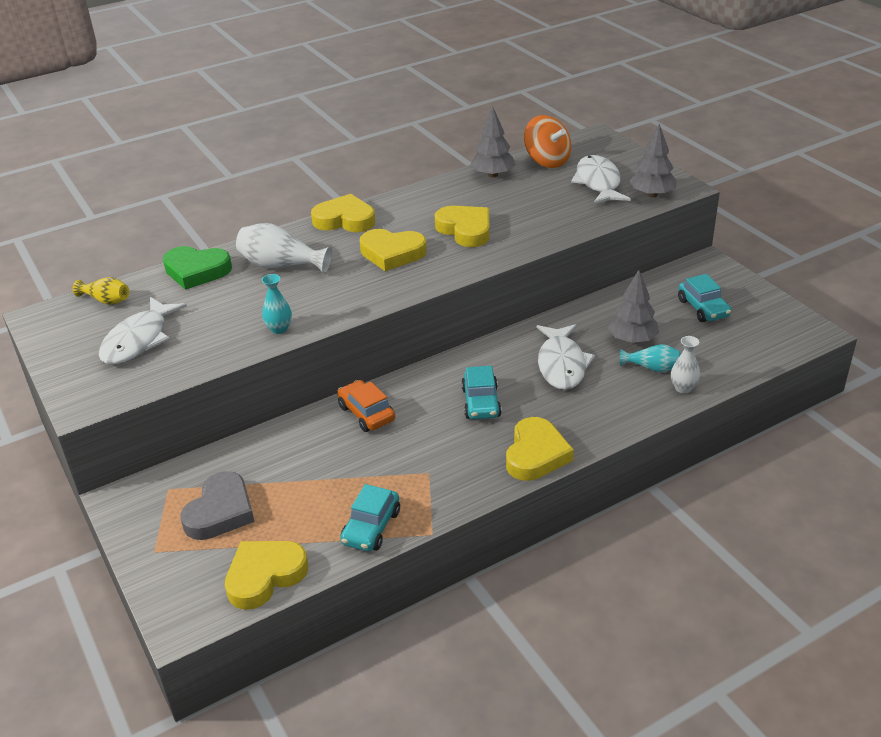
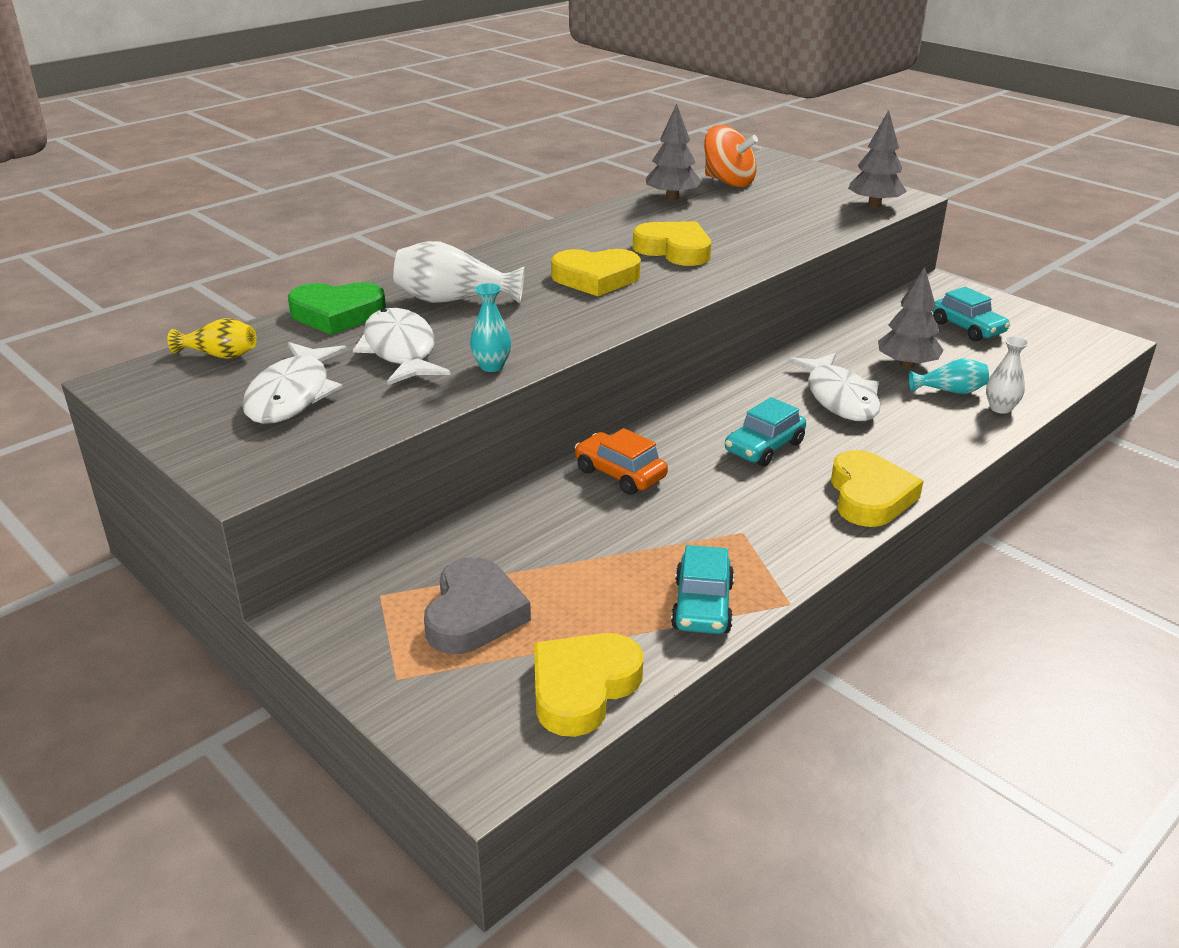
camera: 15 degrees left, 5 degrees down
(345, 220) = (511, 250): yellow heart -> none
(481, 403) = (764, 447): turquoise car -> turquoise car turned 60 degrees clockwise
(598, 183) = (804, 198): white fish -> white fish (400, 350)

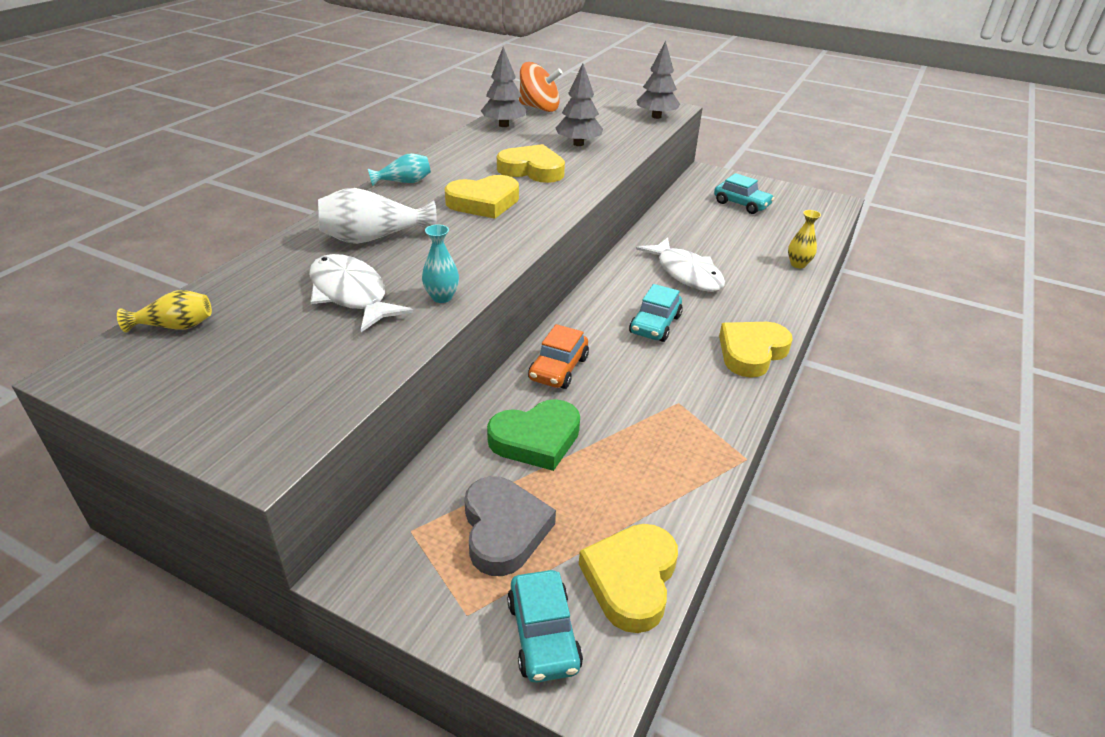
camera: 20 degrees left, 5 degrees up
(292, 395) = (270, 357): white fish -> none
(337, 314) = (272, 267): green heart -> green heart (536, 439)
(620, 474) = (558, 369): orange car -> orange car turned 90 degrees counterclockwise
(702, 606) = (684, 477): turquoise car -> turquoise car (543, 635)
(869, 496) = (751, 352): yellow heart -> yellow heart turned 120 degrees counterclockwise
(906, 365) = (717, 239): grey tree -> grey tree (578, 144)
(950, 391) = (758, 256): turquoise vase -> turquoise vase (404, 182)
(1000, 408) = (798, 264): white vase -> yellow vase

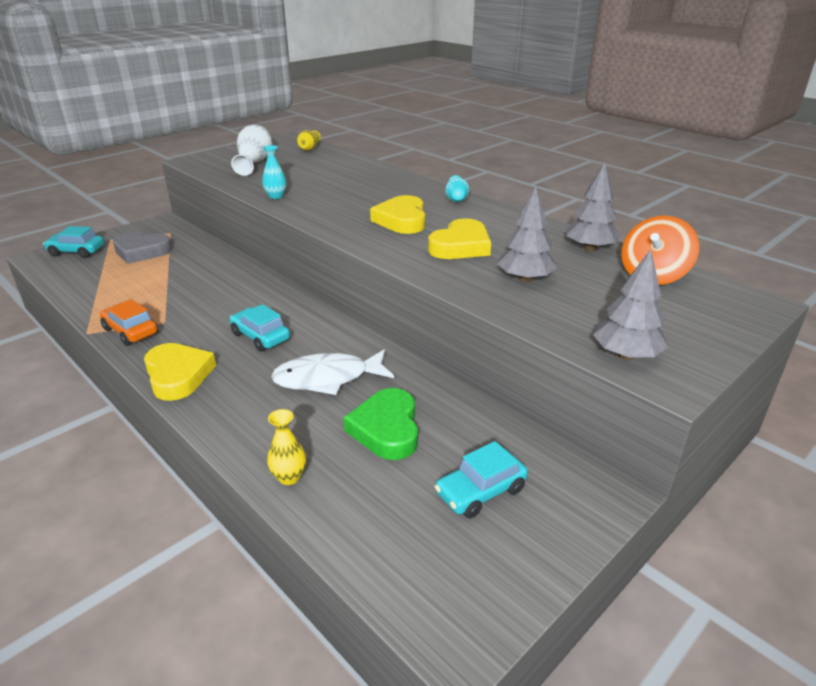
camera: 110 degrees right, 5 degrees down
(351, 294) = (303, 177): white fish -> none
(373, 238) = (368, 185): white vase -> white vase (254, 163)
(536, 439) = (191, 268): green heart -> green heart (386, 429)
(558, 369) = (247, 286): orange car -> orange car (131, 331)
(631, 580) = (69, 275): yellow heart -> none

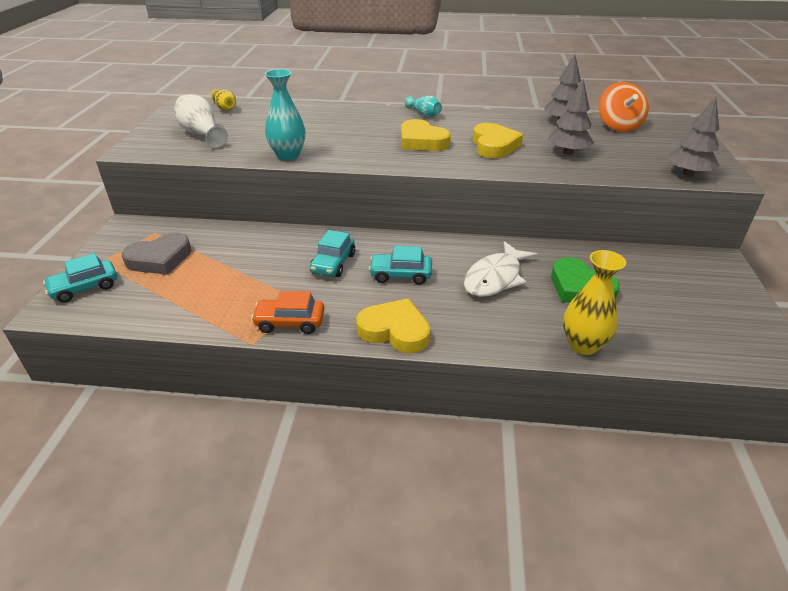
camera: 40 degrees left, 5 degrees up
(276, 196) = (288, 155): turquoise vase -> turquoise vase, size x1.65
(289, 477) = (583, 345): yellow vase -> yellow vase, size x1.65
(480, 491) = (675, 292): turquoise car -> turquoise car (333, 263)

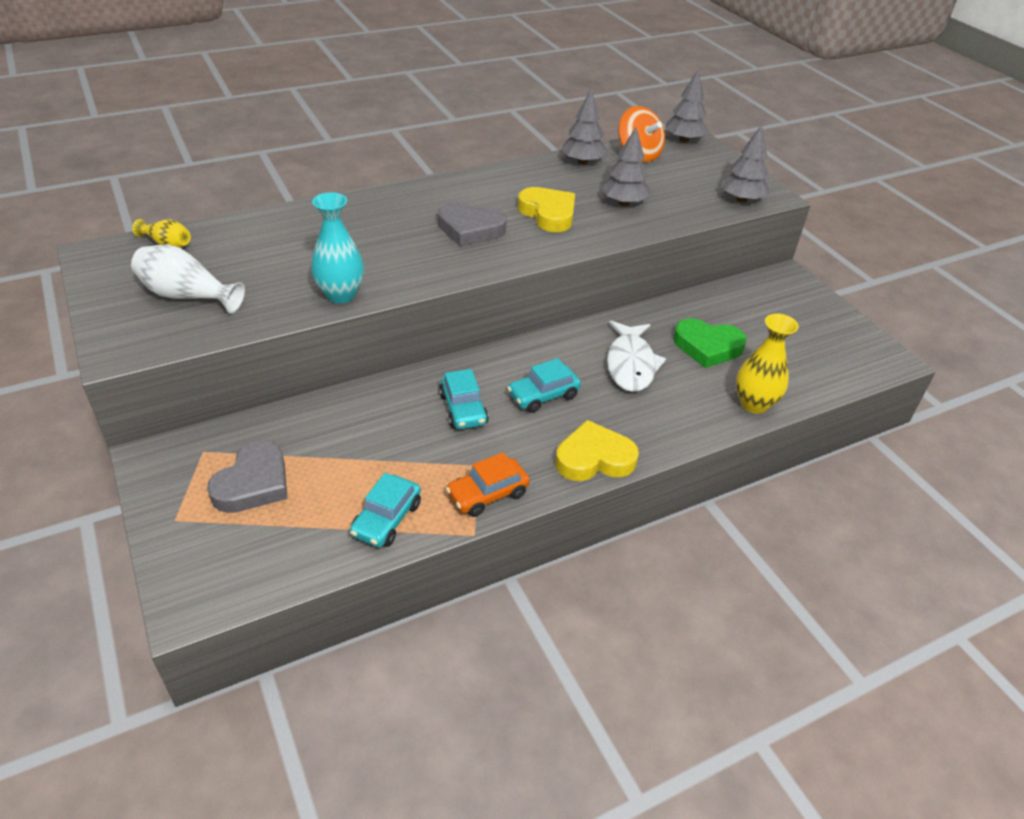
camera: 35 degrees left, 5 degrees up
(85, 287) = (199, 559): turquoise car -> turquoise car (386, 519)
(422, 141) = (470, 229): yellow heart -> grey heart
(424, 114) = (433, 188): turquoise vase -> none
(674, 125) = (684, 140): none -> grey tree

